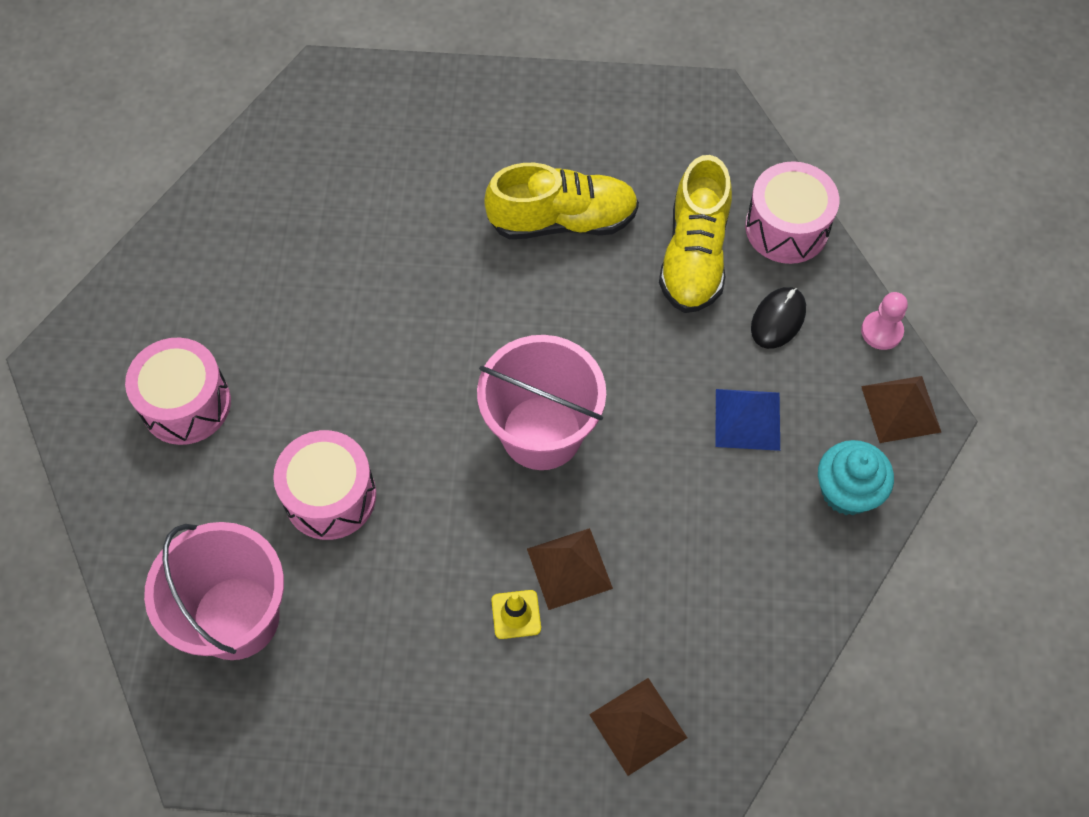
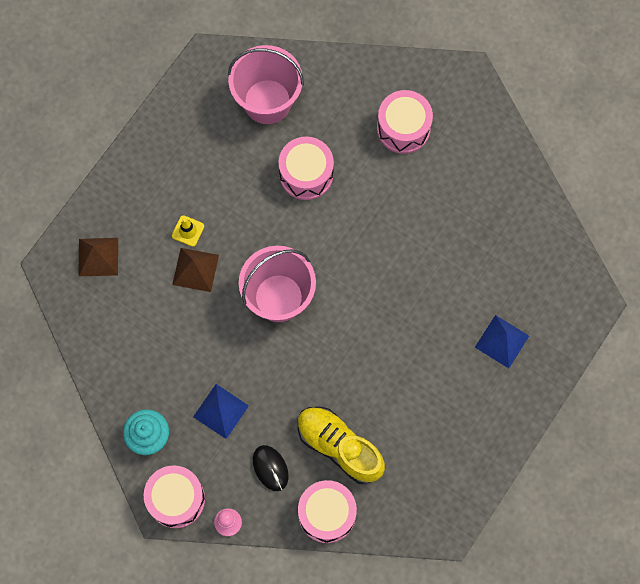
camera: 120 degrees right, 10 degrees up
(436, 147) = (502, 341): none -> blue pyramid
(562, 220) = (407, 385): yellow shoe -> none
(901, 409) = (176, 499): brown pyramid -> pink drum

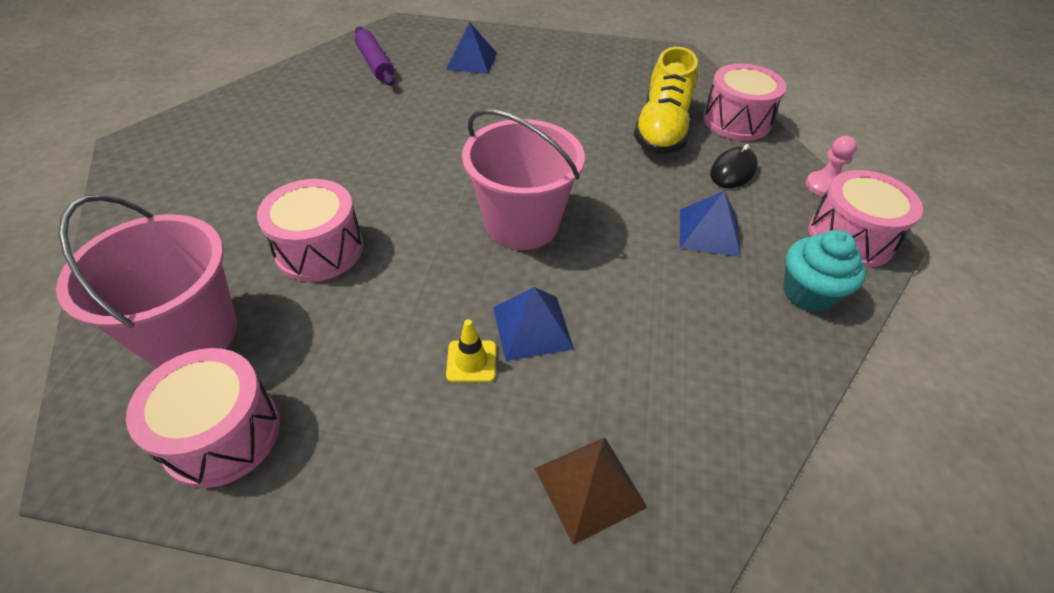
camera: 115 degrees left, 25 degrees down
(195, 269) = (532, 327): brown pyramid -> blue pyramid
(403, 128) = (223, 178): pink drum -> pink drum (222, 434)
(526, 260) = (375, 63): none -> purple rolling pin

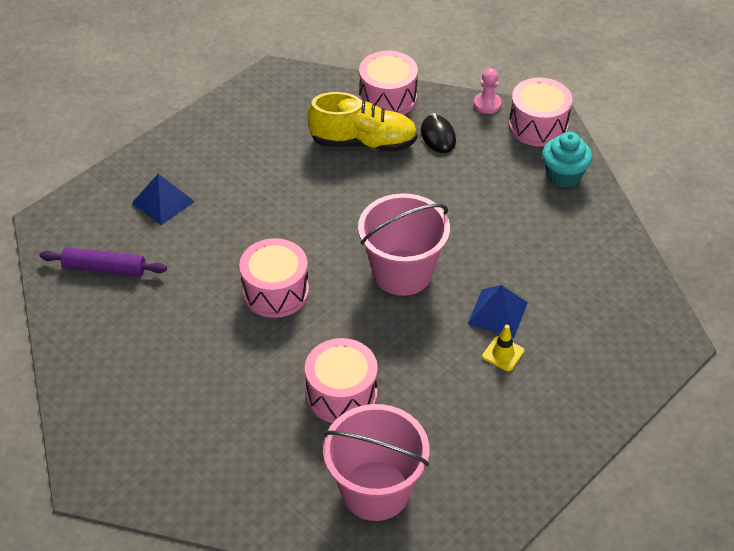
camera: 55 degrees left, 0 degrees up
(222, 434) = (475, 493): pink drum -> pink drum (275, 291)
(590, 487) = (617, 342): brown pyramid -> none
(662, 129) = (363, 142): yellow shoe -> yellow shoe turned 45 degrees counterclockwise
(709, 232) = (483, 185): blue pyramid -> none

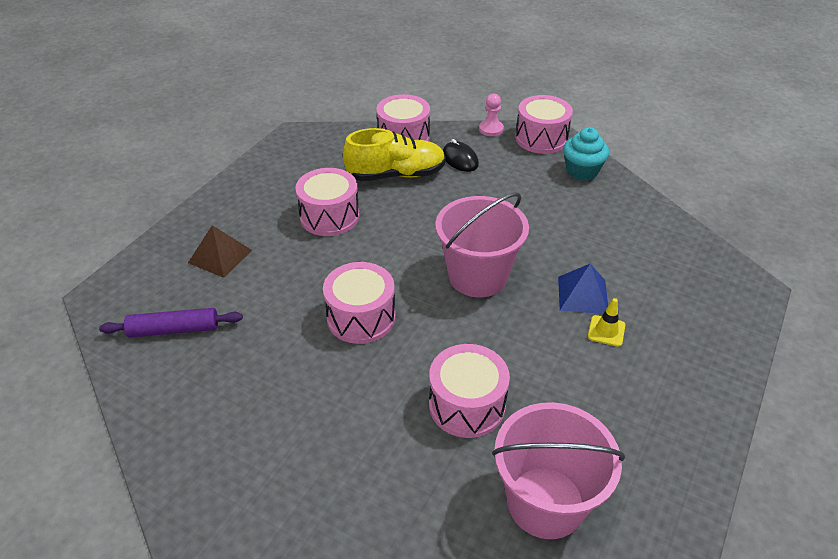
camera: 15 degrees left, 5 degrees down
(163, 202) = (220, 256): blue pyramid -> brown pyramid
(280, 178) = (329, 216): none -> pink drum

